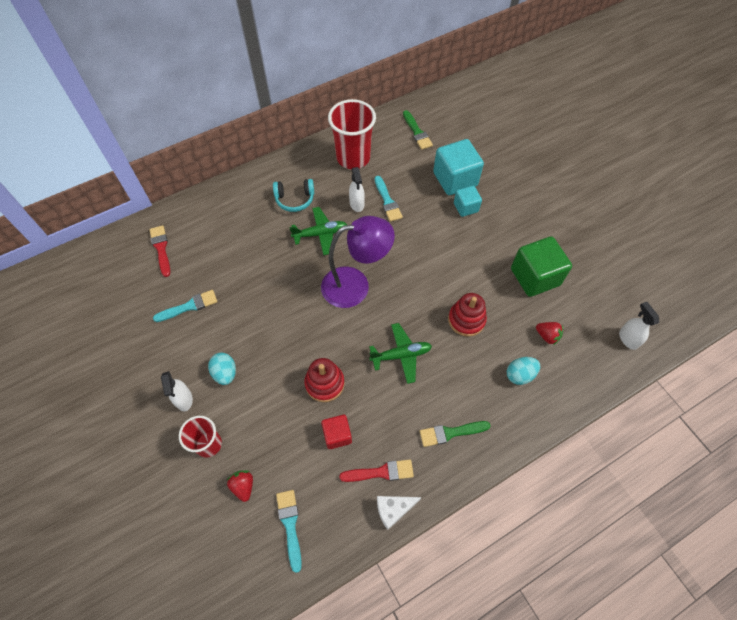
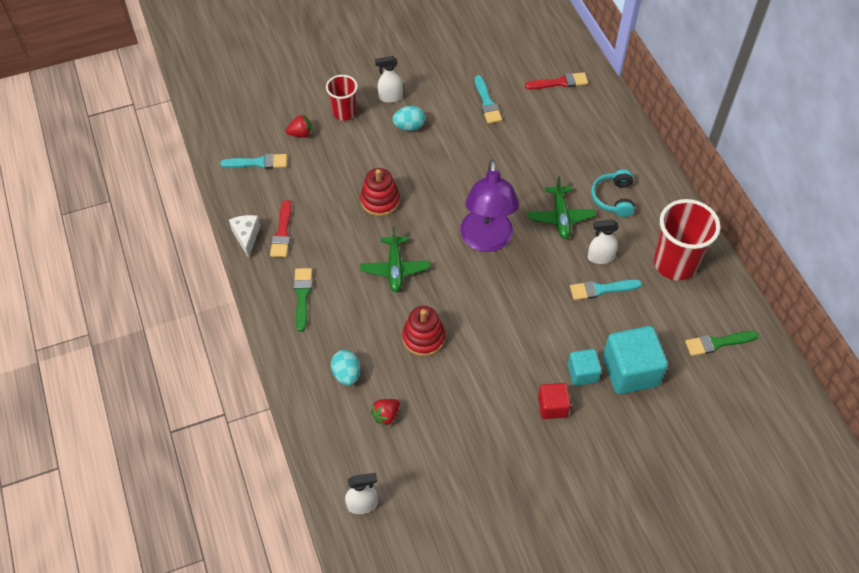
camera: 100 degrees right, 5 degrees down
(337, 435) = (326, 204): red cube -> red cube (552, 407)
(535, 277) = (466, 425): green cube -> none

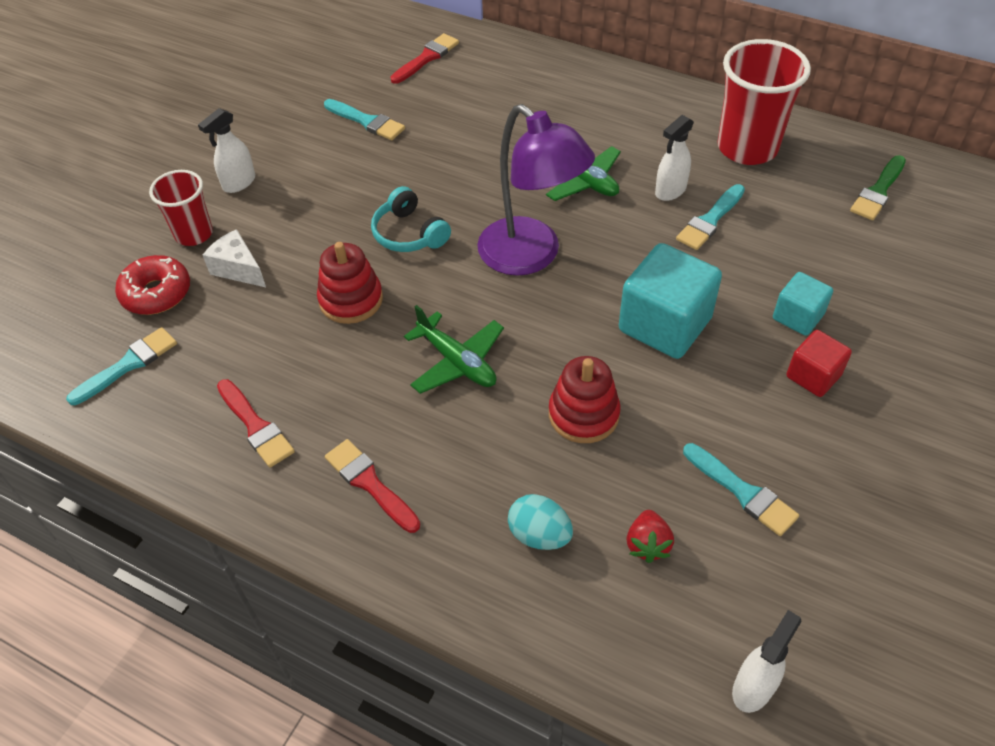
camera: 40 degrees left, 5 degrees down
(246, 237) = (207, 468): white cheese -> white cheese (238, 269)
(300, 134) = (156, 293): red strawberry -> red donut
(302, 296) = (370, 483): green brush -> red brush
(409, 126) = (298, 199): turquoise egg -> none
(453, 429) = (742, 492): none -> turquoise brush
(613, 198) = (613, 128): turquoise headphones -> turquoise headphones (409, 233)
(630, 371) = (838, 278): turquoise cube -> turquoise cube (664, 325)

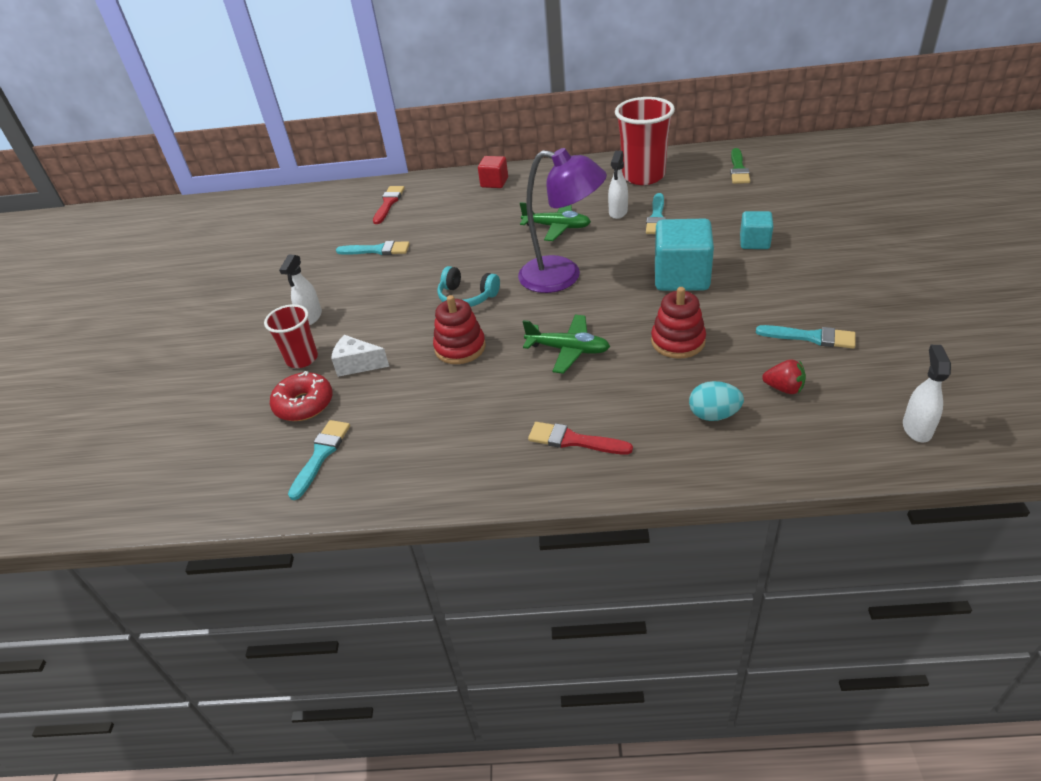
camera: 25 degrees left, 10 degrees down
(255, 426) = (458, 446): red brush -> none
(647, 544) = (784, 388): red strawberry -> red strawberry turned 45 degrees counterclockwise
(813, 376) = (792, 266): red cube -> red cube (494, 183)

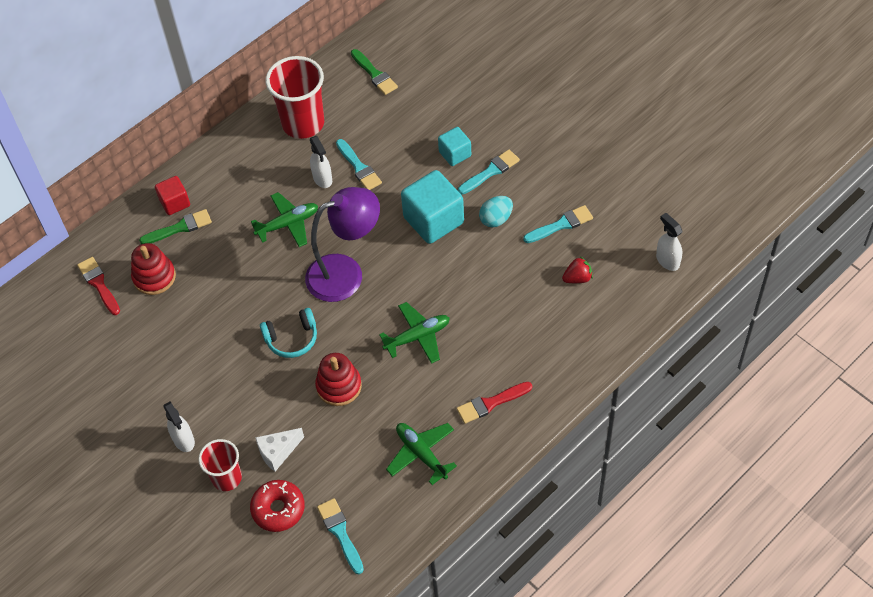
camera: 45 degrees left, 15 degrees up
(377, 250) = (156, 341): turquoise brush -> turquoise brush (490, 172)
(461, 440) = (421, 454): none -> green plane
(479, 197) = (179, 228): none -> green brush
(678, 341) = (483, 282): red stacking toy -> red stacking toy (154, 277)
(713, 415) = (554, 326): turquoise egg -> turquoise egg (496, 219)

